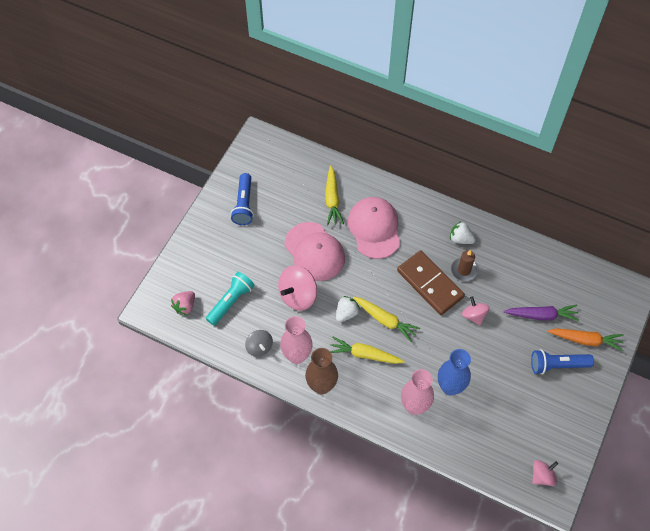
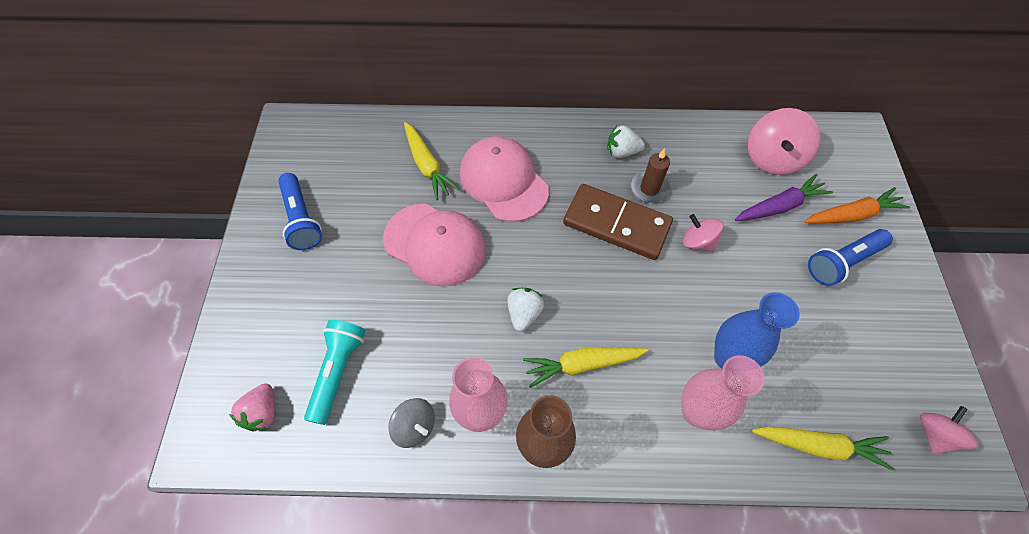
camera: 25 degrees left, 0 degrees up
(298, 296) = (439, 318): pink spinning top -> pink spinning top (772, 158)
(385, 320) = (584, 299): yellow carrot -> yellow carrot (818, 445)

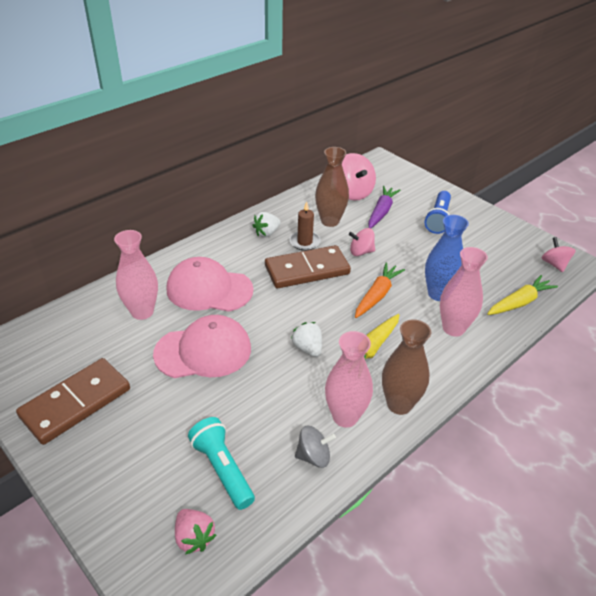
camera: 45 degrees left, 20 degrees down
(301, 219) = (76, 403): blue flashlight -> brown domino
(427, 165) = (142, 312): yellow carrot -> pink vase
(705, 180) = (330, 221): none -> brown vase
(852, 215) = (418, 197): orange carrot -> orange carrot (377, 295)

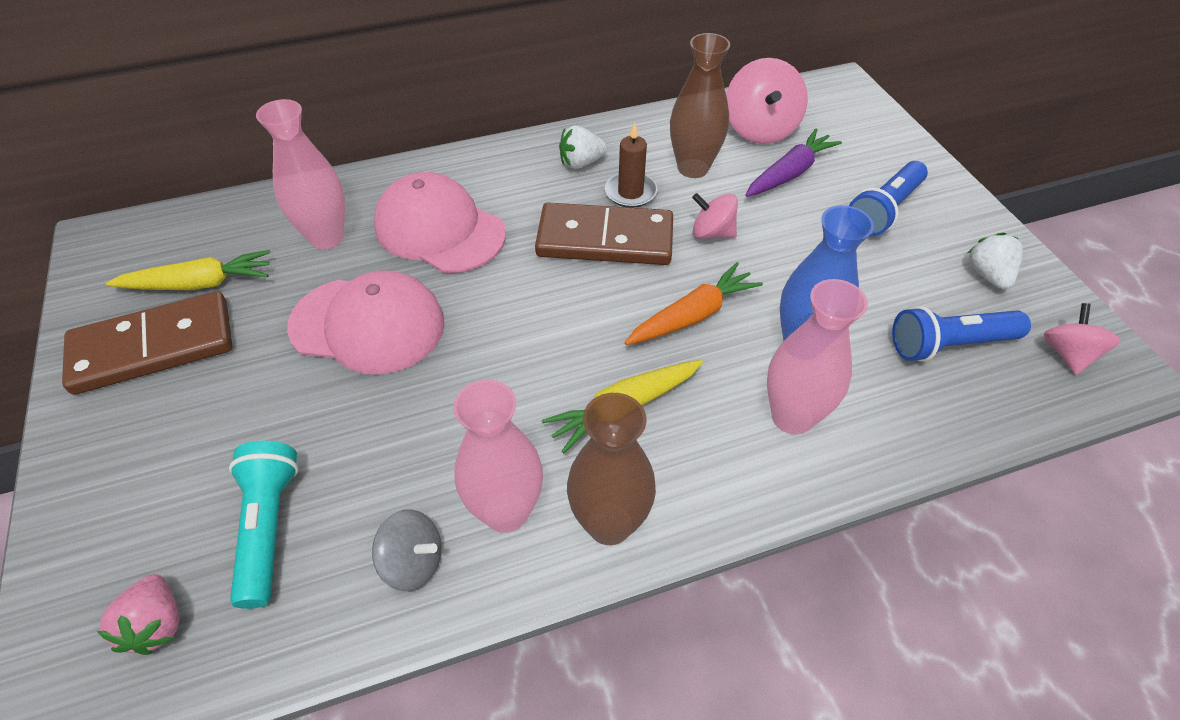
camera: 25 degrees right, 10 degrees up
(307, 348) = (522, 371): white strawberry -> white strawberry (988, 275)
(503, 274) = (949, 344): none -> blue flashlight
(519, 302) = (950, 407): yellow carrot -> yellow carrot (199, 283)

